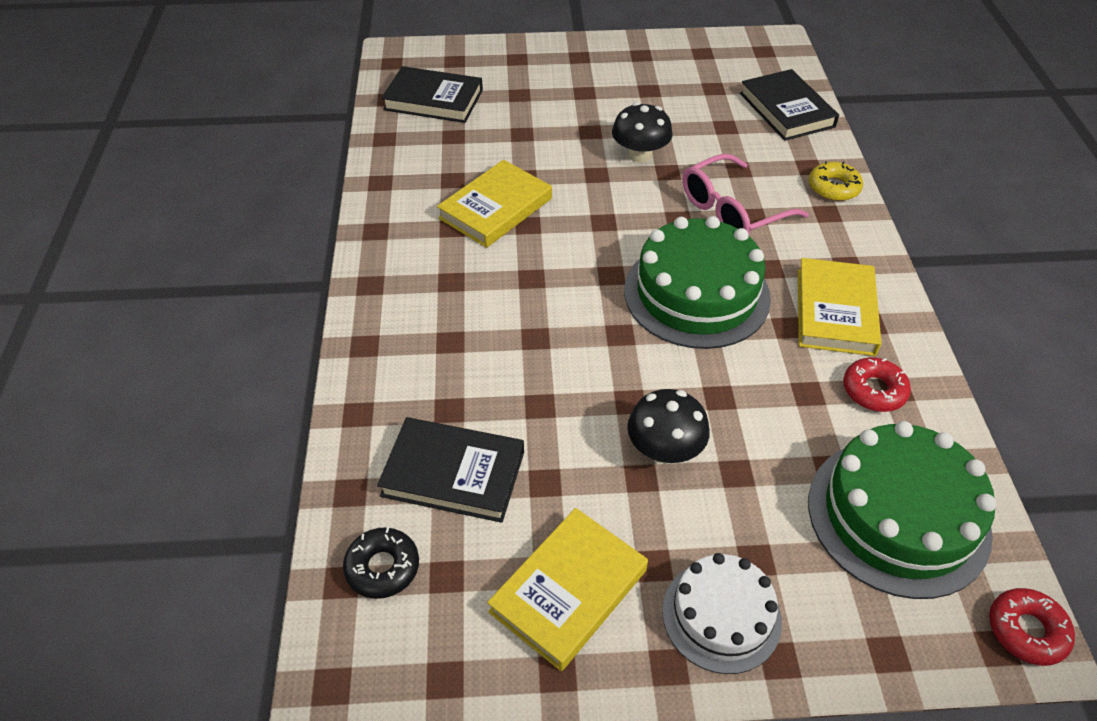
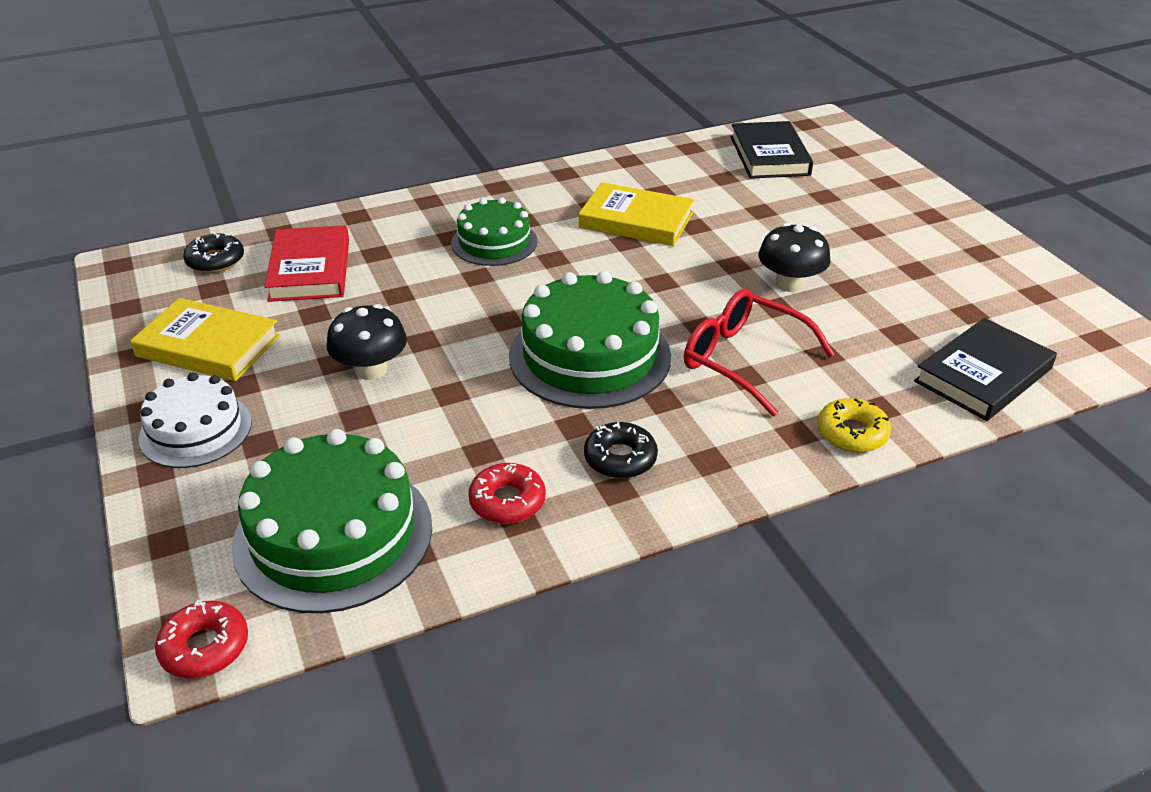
camera: 70 degrees right, 10 degrees down
(453, 473) = (310, 269): black book -> red book
(479, 312) = (494, 242): none -> green cake
(732, 210) = (744, 360): pink glasses -> red glasses
(835, 311) = (620, 458): yellow book -> black donut

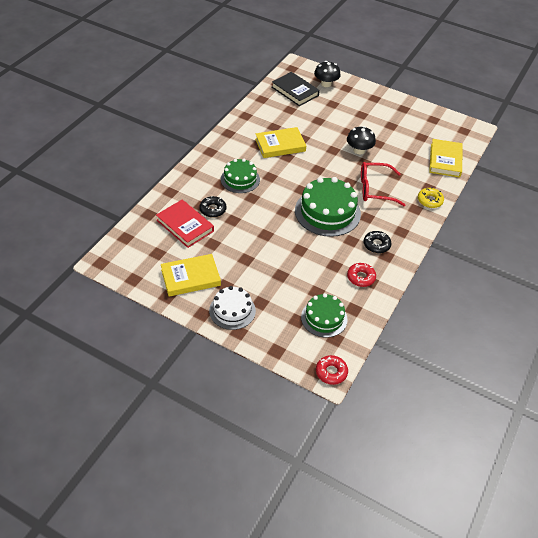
camera: 40 degrees left, 10 degrees up
(215, 260) = (140, 240): black donut -> black donut (213, 209)
(333, 535) = (324, 318): green cake -> green cake, size x0.62
(371, 370) = (262, 255): black mushroom -> black mushroom (326, 84)
(983, 375) = (445, 160): black book -> yellow book

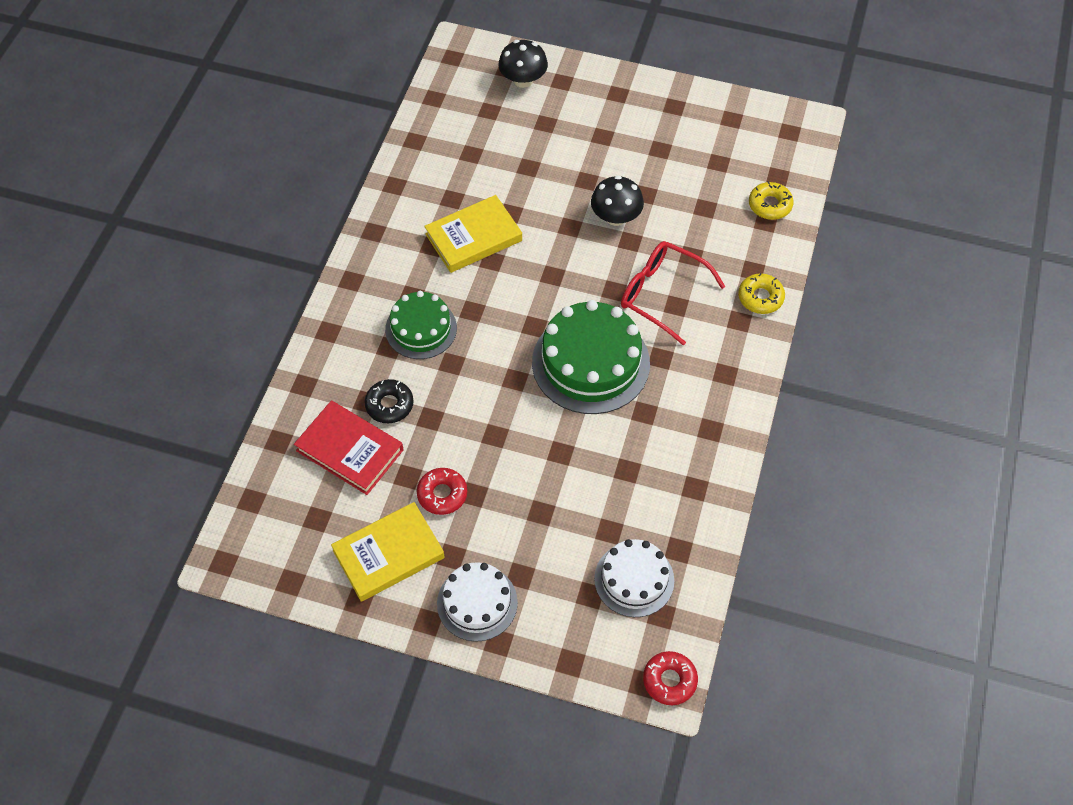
camera: 10 degrees left, 10 degrees up
(295, 91) = (471, 109): black book -> none
(324, 318) = (634, 579): green cake -> white cake
(361, 277) = (677, 484): red donut -> red donut (442, 494)
(375, 189) = (662, 295): red glasses -> red glasses turned 45 degrees clockwise
(376, 245) = (689, 411): black donut -> none
(445, 160) = (770, 205): yellow book -> yellow donut

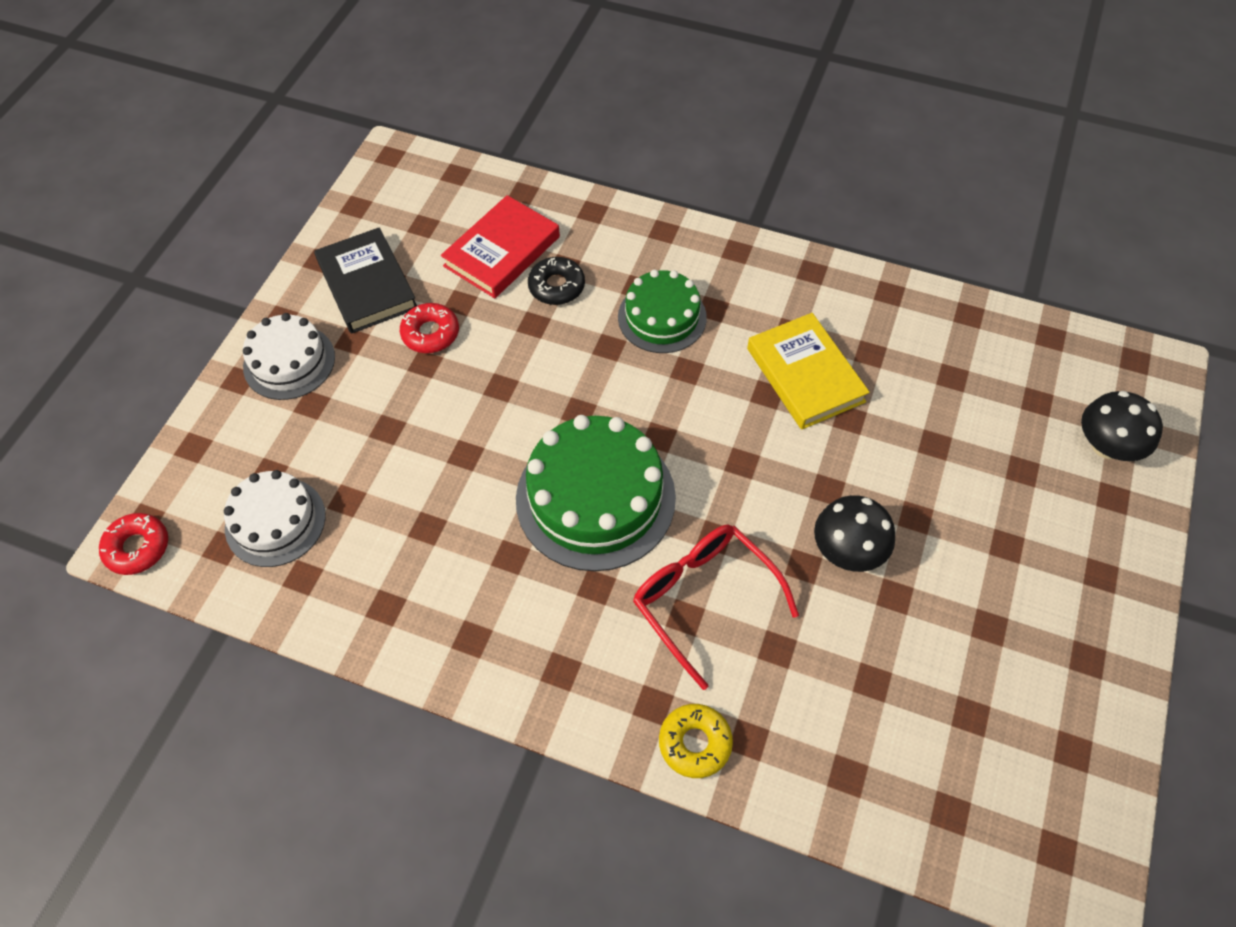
camera: 95 degrees right, 0 degrees up
(388, 554) = (367, 285): yellow book -> black book
(662, 295) = (704, 600): red glasses -> red glasses turned 75 degrees counterclockwise
(770, 205) = (884, 788): yellow donut -> none

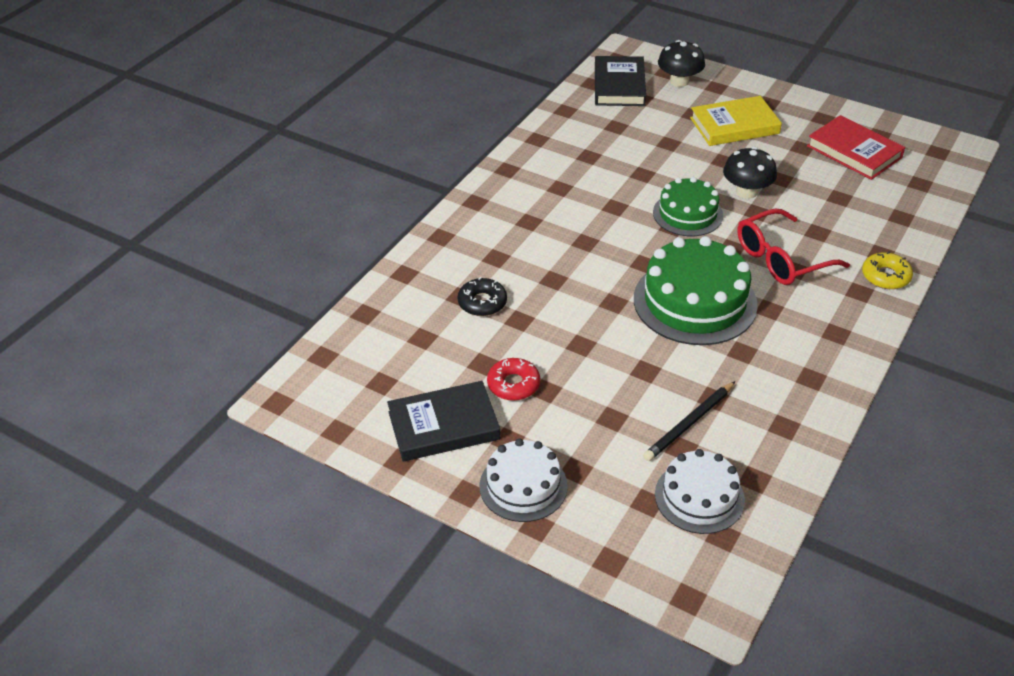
camera: 80 degrees left, 15 degrees down
(137, 548) = (719, 602): red donut -> none
(384, 505) = (689, 423): none -> black pencil
(502, 251) = (432, 332): red book -> red book (854, 152)
(662, 317) = (531, 248): green cake -> green cake (687, 214)
(805, 375) = (602, 187): yellow book -> yellow book (734, 126)
(1059, 370) = (619, 86): none -> black book

